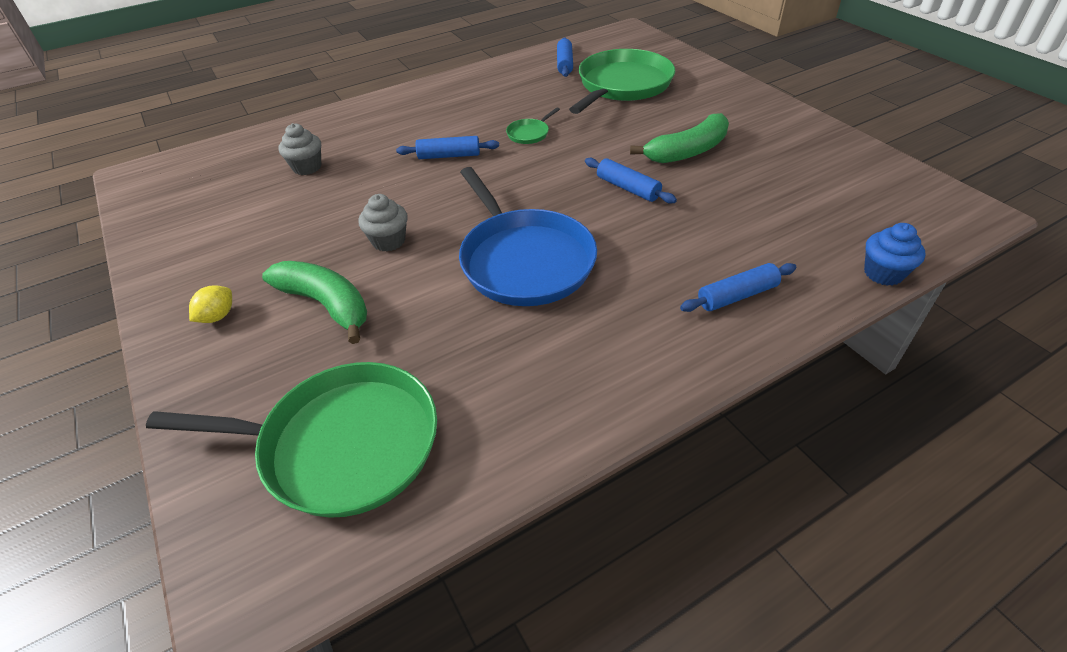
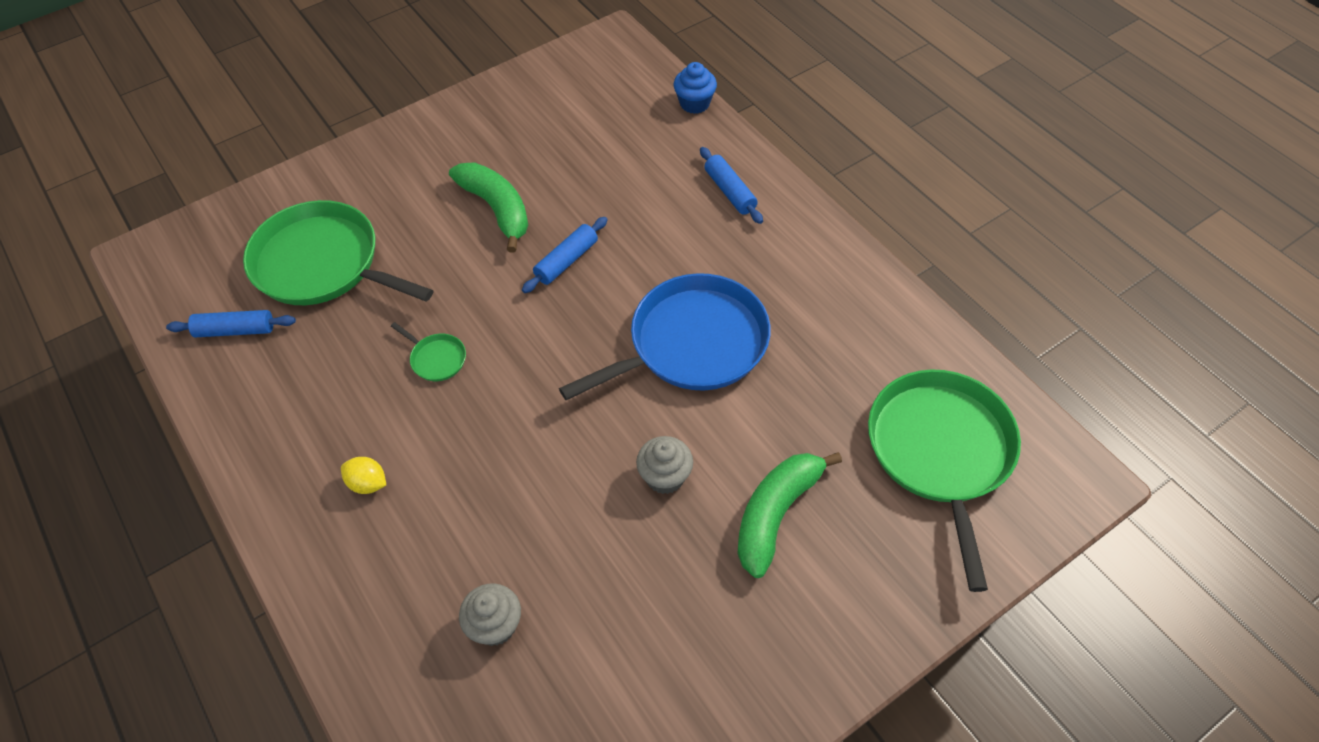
camera: 95 degrees left, 10 degrees up
(217, 316) = (807, 625): yellow lemon -> yellow lemon (368, 483)
(449, 156) = (482, 444): blue rolling pin -> none

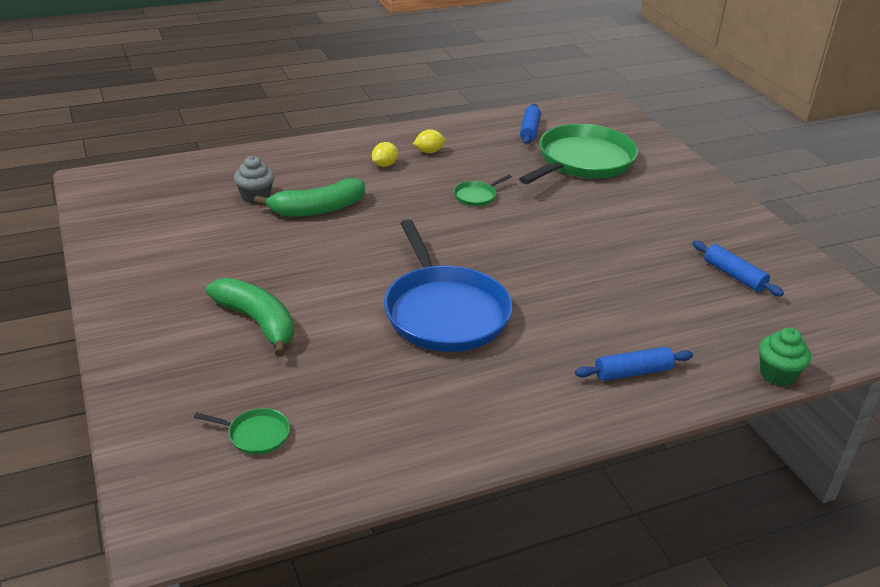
camera: 100 degrees right, 20 degrees down
(318, 437) = (429, 152): none -> yellow lemon
(497, 209) = (628, 236): green banana -> green banana (318, 209)
(566, 261) = (559, 262): blue rolling pin -> blue rolling pin (734, 275)
(665, 477) = (322, 276): grey cupcake -> none
(694, 103) = (777, 374): blue cupcake -> green cupcake
(941, 452) = (255, 434): green pan -> green pan, size x0.40

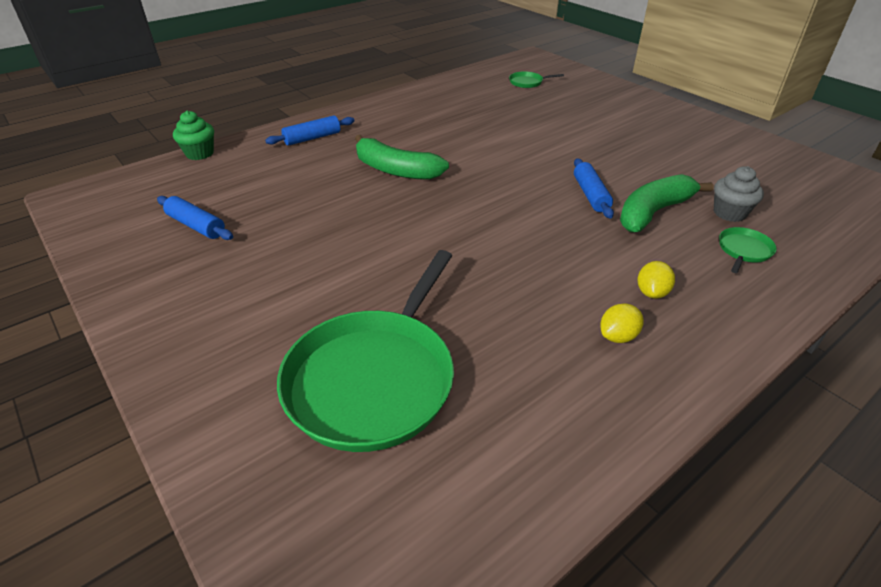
camera: 165 degrees right, 5 degrees up
(257, 322) = (588, 123): green banana -> green banana (396, 170)
(444, 312) = (464, 149): blue pan -> none
(476, 196) = (501, 268): green pan -> green pan (743, 250)
(529, 130) = (490, 450): blue rolling pin -> blue rolling pin (590, 195)

